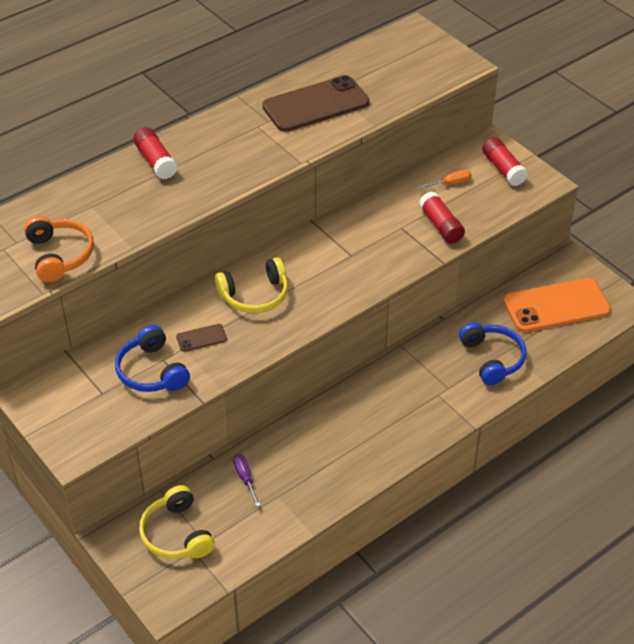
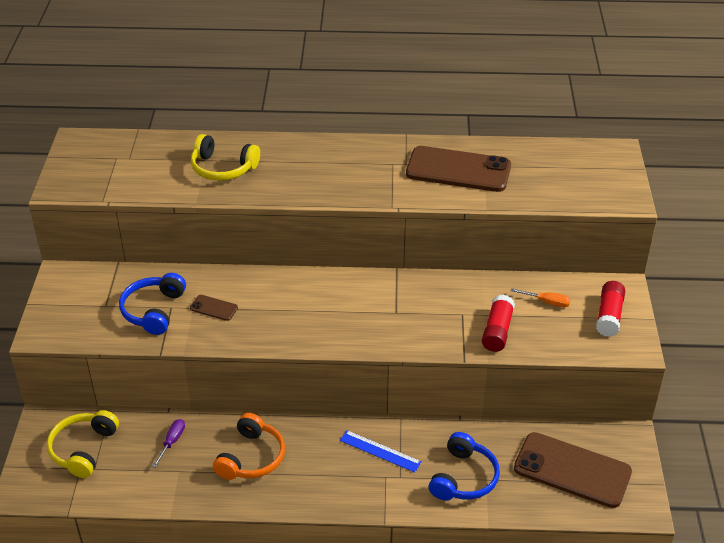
camera: 40 degrees right, 5 degrees down
(59, 255) = (144, 182): orange headphones -> orange headphones (251, 457)
(155, 161) = (287, 151): red glue stick -> none
(255, 295) = (287, 300): yellow headphones -> yellow headphones (223, 168)
(413, 378) = (380, 451): none -> blue ruler
(556, 306) = (572, 470): orange phone -> brown phone

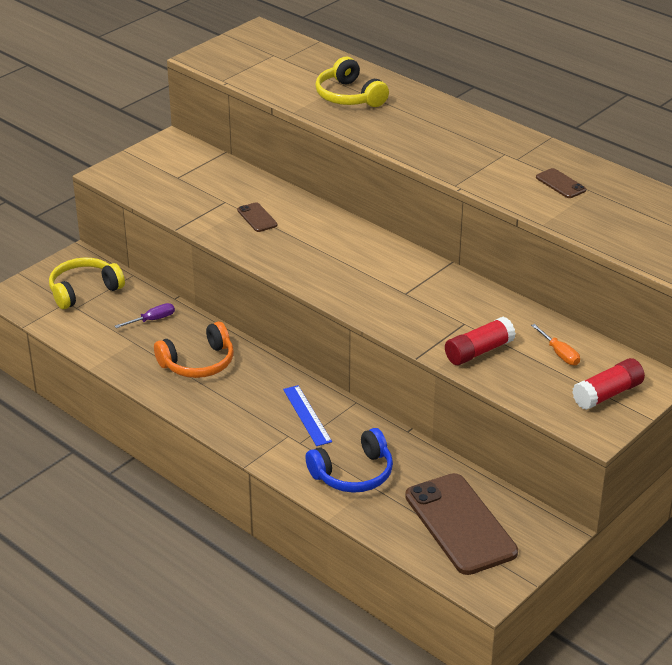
camera: 40 degrees right, 5 degrees down
(153, 310) = (208, 197): blue headphones -> none
(458, 170) = (560, 184): brown phone -> brown phone, size x0.43

